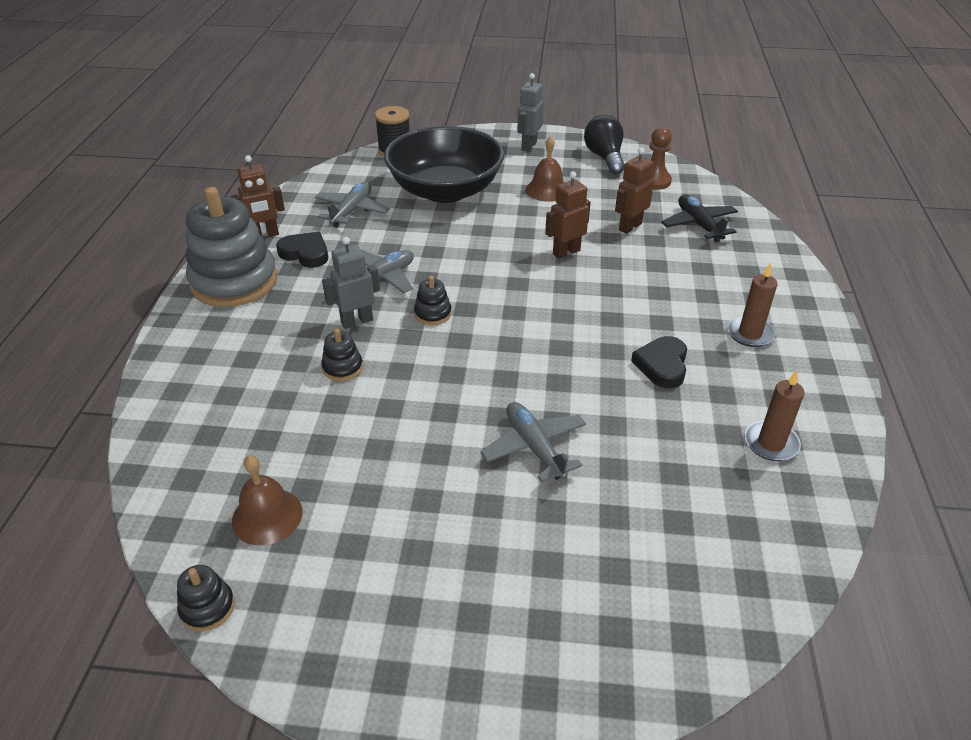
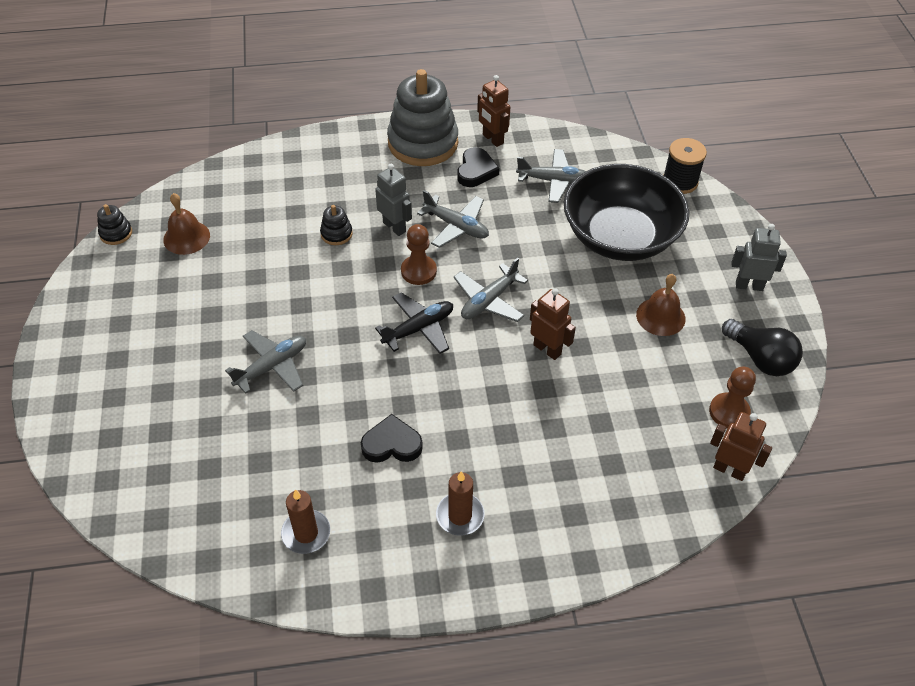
camera: 75 degrees right, 10 degrees up
(433, 313) = (418, 271): black stacking toy -> brown pawn
(493, 275) = (489, 301): none -> grey plane
(604, 157) = (760, 358): black light bulb -> black light bulb turned 75 degrees clockwise
(629, 227) = (617, 397): brown robot -> brown robot (729, 470)
(699, 225) = (649, 462): black plane -> black plane (418, 329)

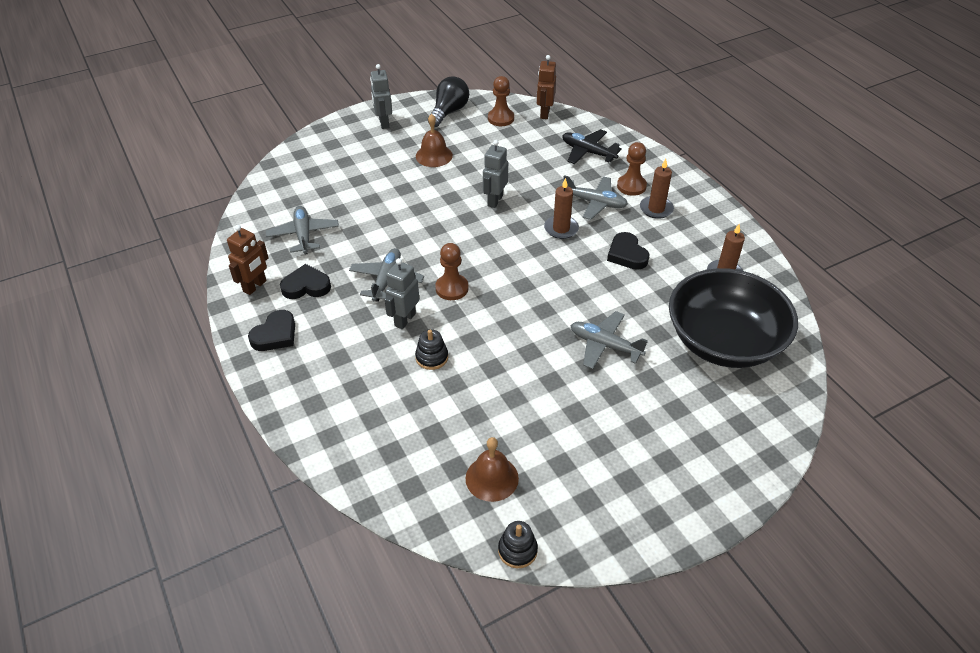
camera: 110 degrees left, 5 degrees down
(418, 329) = (514, 271): black plane -> black plane (588, 152)
(423, 143) = (275, 335): grey stacking toy -> black heart
(467, 396) = (561, 229): none -> brown candle
(489, 301) = (463, 240): grey plane -> grey plane (595, 203)
(519, 508) = (631, 186): none -> brown pawn
(547, 349) = (495, 200): brown robot -> grey robot
(620, 237) = (359, 187): black bowl -> black bowl (723, 341)
(680, 182) = (280, 167): black spool -> none

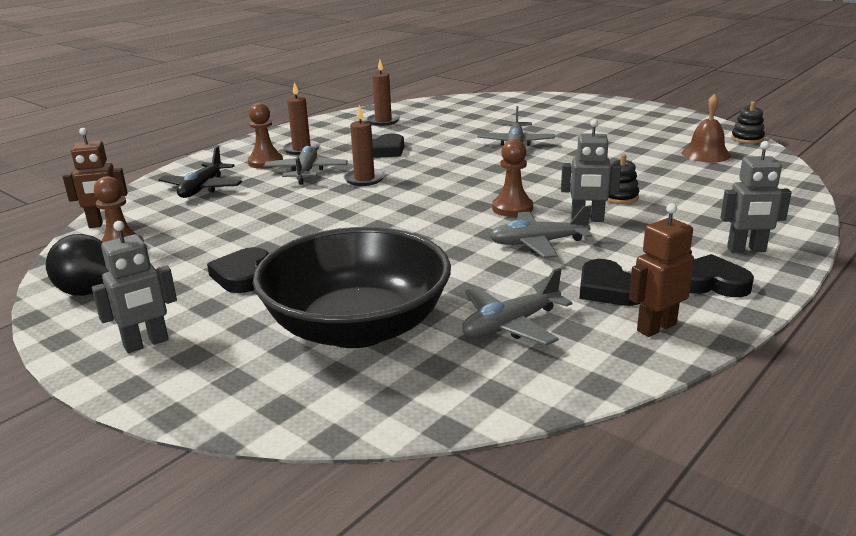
camera: 110 degrees left, 20 degrees down
(255, 286) = (656, 327): brown robot -> brown robot turned 45 degrees counterclockwise
(434, 155) = (242, 275): brown bell -> black heart
(495, 200) = (333, 217): grey robot -> grey robot (746, 250)
(723, 341) = (466, 114): black bowl -> black bowl (357, 327)

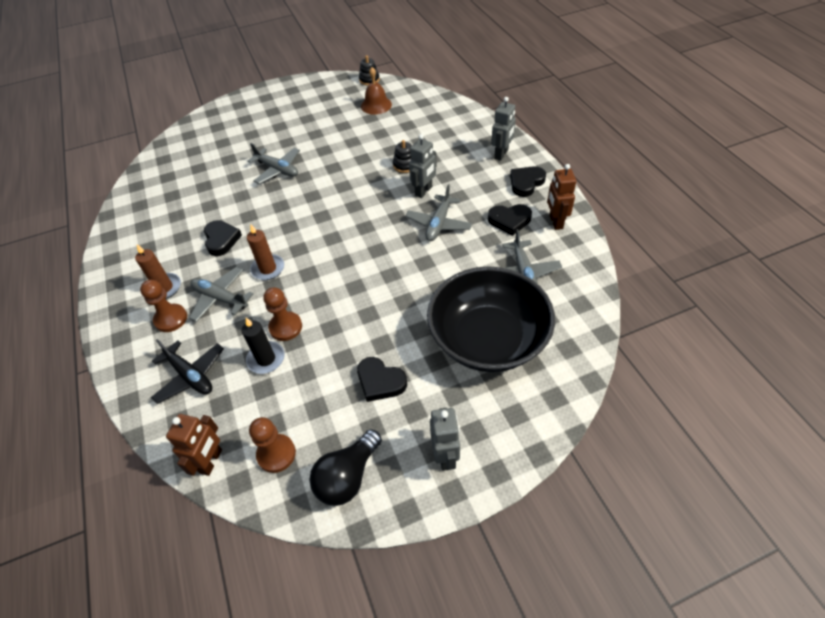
camera: 60 degrees left, 25 degrees up
(241, 212) = (266, 359): none -> black candle
(383, 121) = (152, 219): brown candle -> none
(512, 208) = (383, 215): brown pawn -> brown pawn (285, 327)

